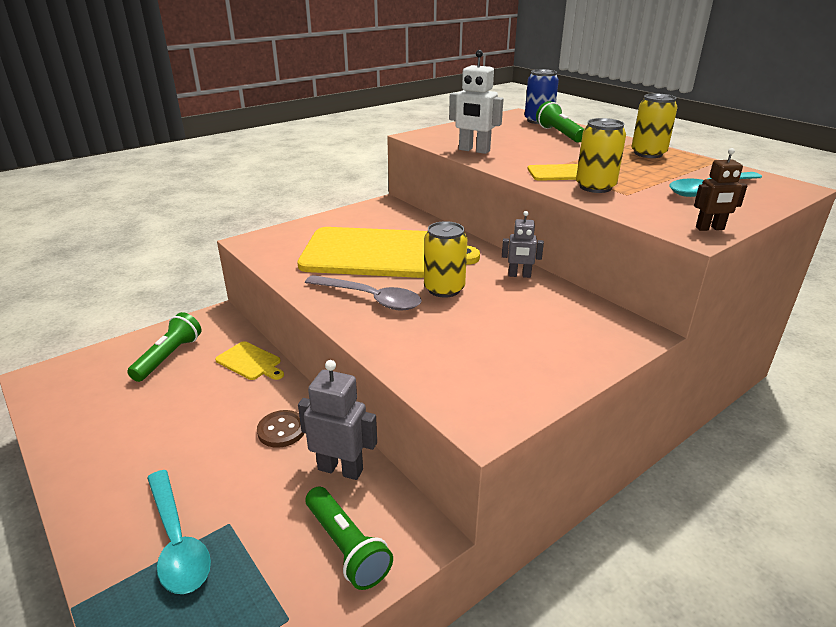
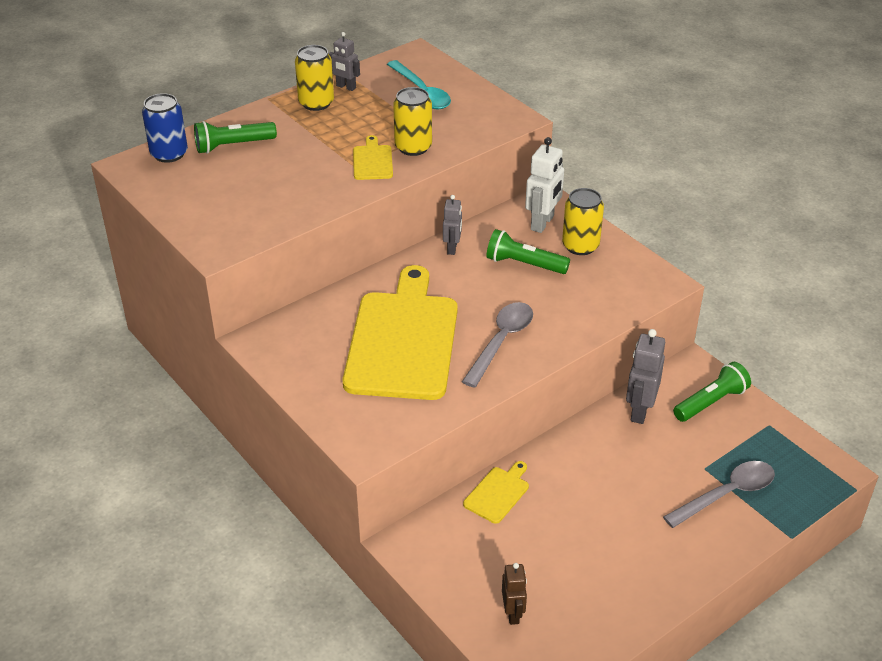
camera: 90 degrees left, 10 degrees up
(169, 357) = (491, 567): green flashlight -> green flashlight (524, 264)
(177, 542) = (727, 494): turquoise spoon -> grey spoon
(281, 430) = (599, 452): brown button -> none
(444, 289) = (480, 295): yellow can -> yellow can (580, 246)
(474, 150) = (288, 209): white robot -> white robot (542, 223)
(688, 162) = (346, 87): none -> grey robot
(710, 228) = (506, 111): brown robot -> brown robot (513, 613)

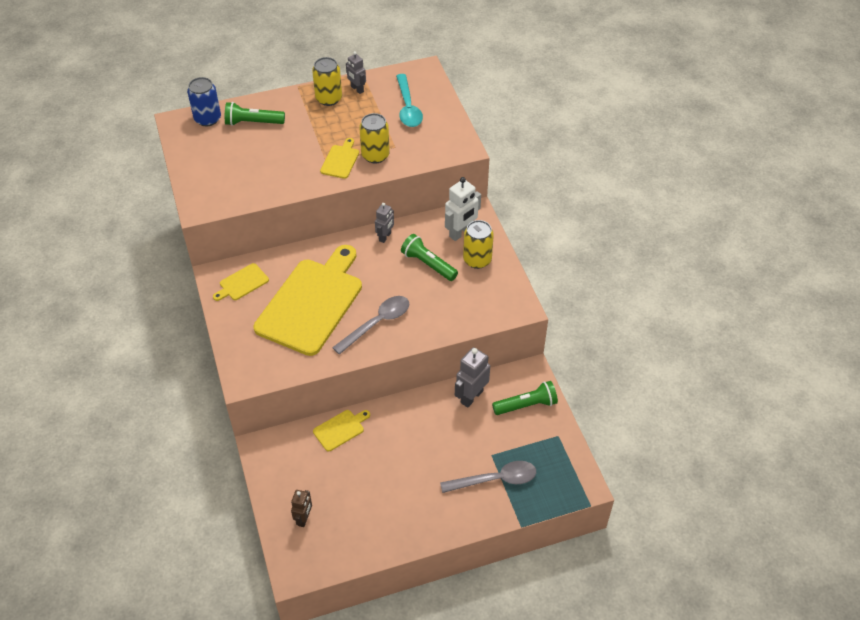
camera: 20 degrees right, 10 degrees up
(296, 341) = (242, 283): none -> yellow cutting board

